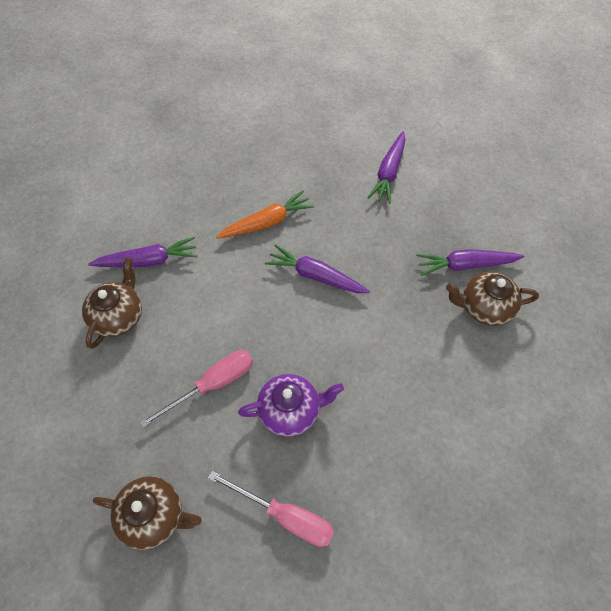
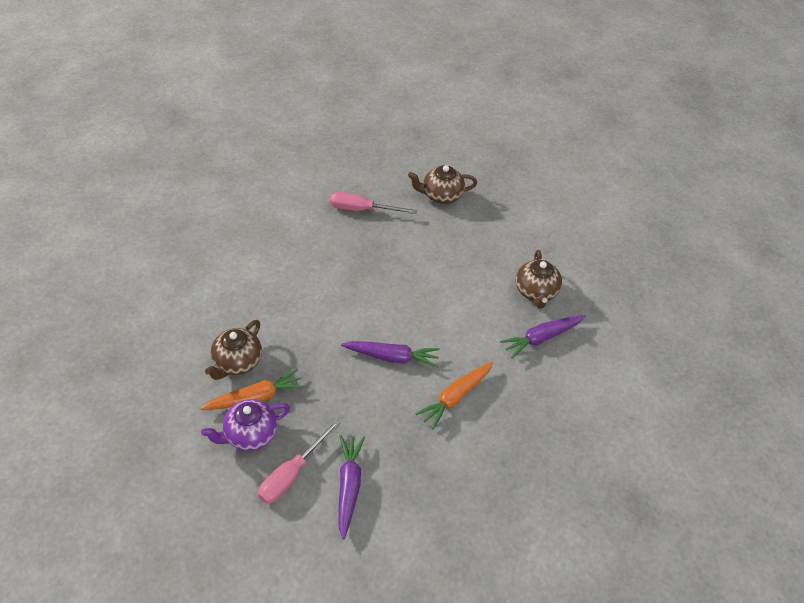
camera: 160 degrees right, 10 degrees down
(212, 385) = (440, 264): pink screwdriver -> pink screwdriver (292, 473)
(290, 411) = (378, 260): purple teapot -> purple teapot (250, 434)
(465, 265) = (256, 397): purple carrot -> orange carrot
(484, 307) = (237, 362): brown teapot -> brown teapot turned 135 degrees clockwise

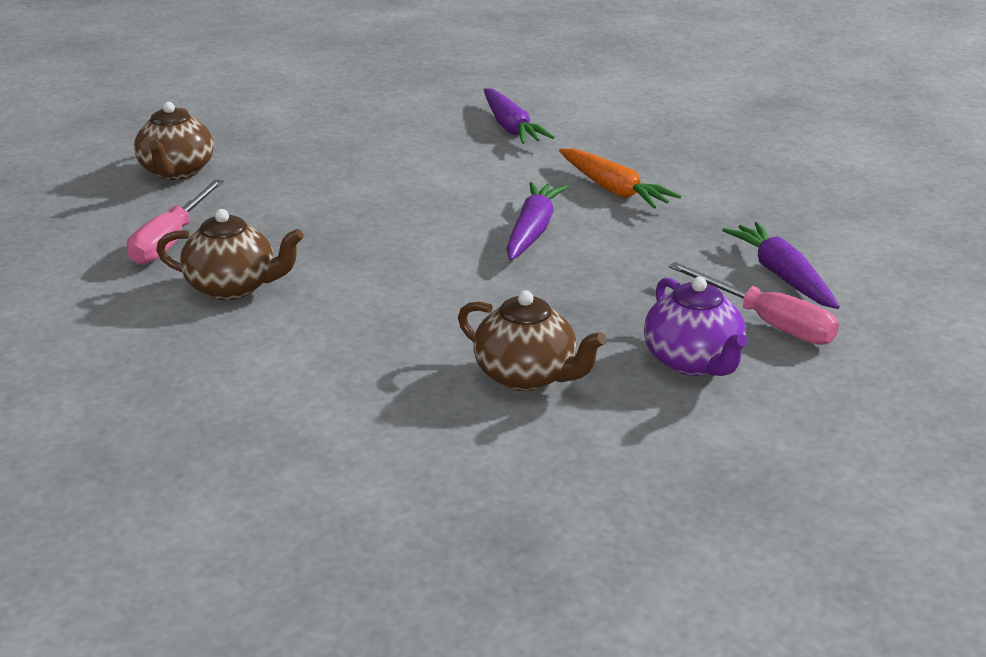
camera: 80 degrees left, 20 degrees down
(256, 397) = (611, 356): orange carrot -> none
(349, 486) = (781, 276): purple carrot -> purple carrot turned 60 degrees clockwise
(536, 292) = (423, 123): brown teapot -> brown teapot (233, 287)

